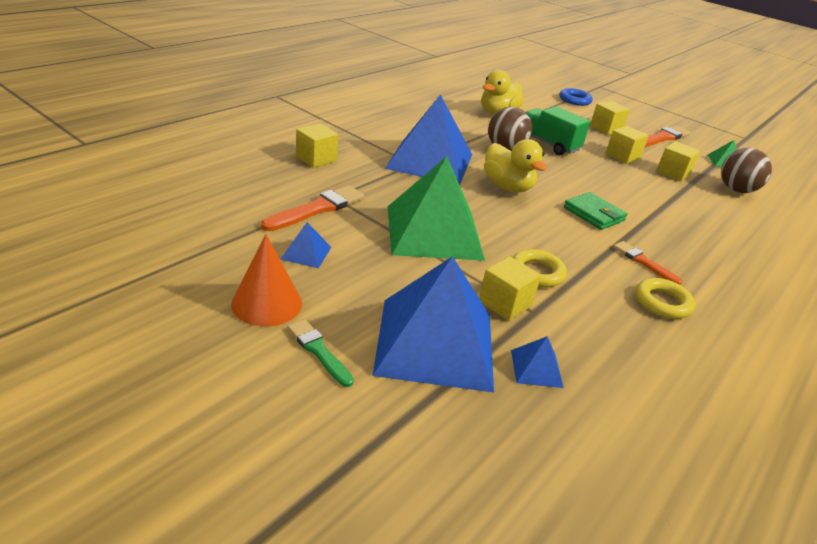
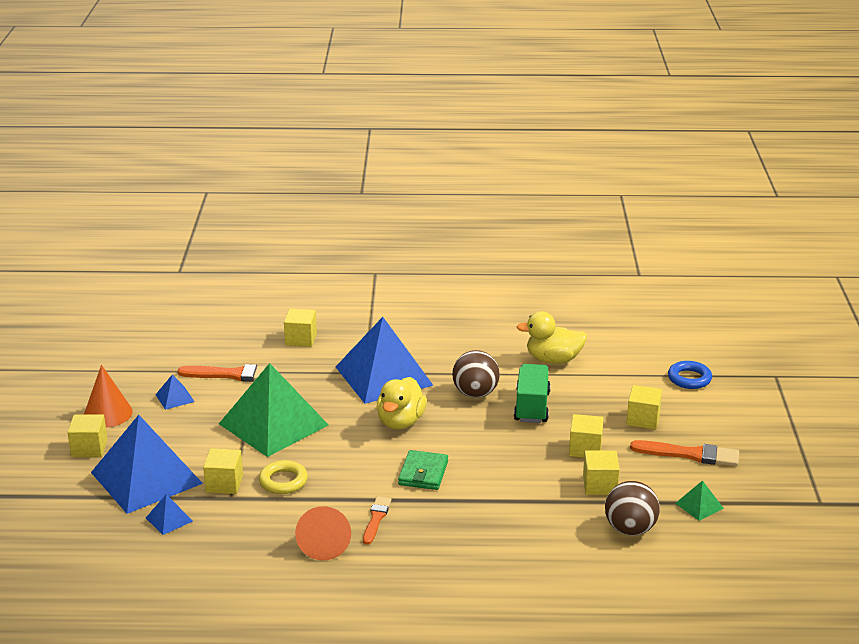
camera: 55 degrees right, 5 degrees down
(318, 351) = (89, 448): green brush -> yellow cube
(662, 303) = (324, 543): yellow ring -> orange cone

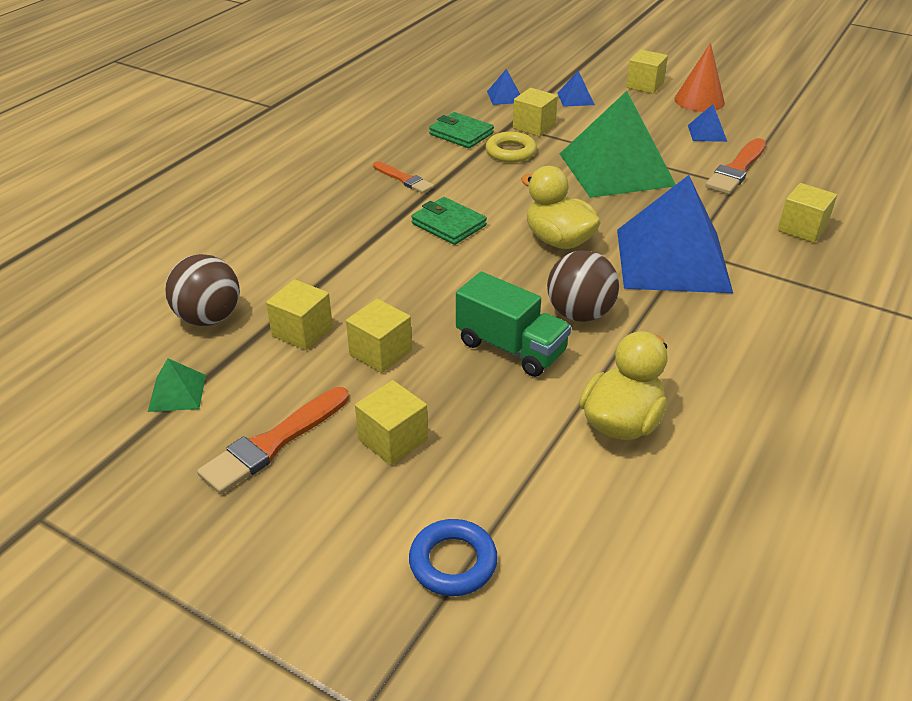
camera: 120 degrees right, 10 degrees up
(146, 478) = (575, 98): blue pyramid -> blue pyramid, size x0.40
(269, 518) = (461, 134): none -> green wallet
(324, 543) = (398, 148): orange cone -> none

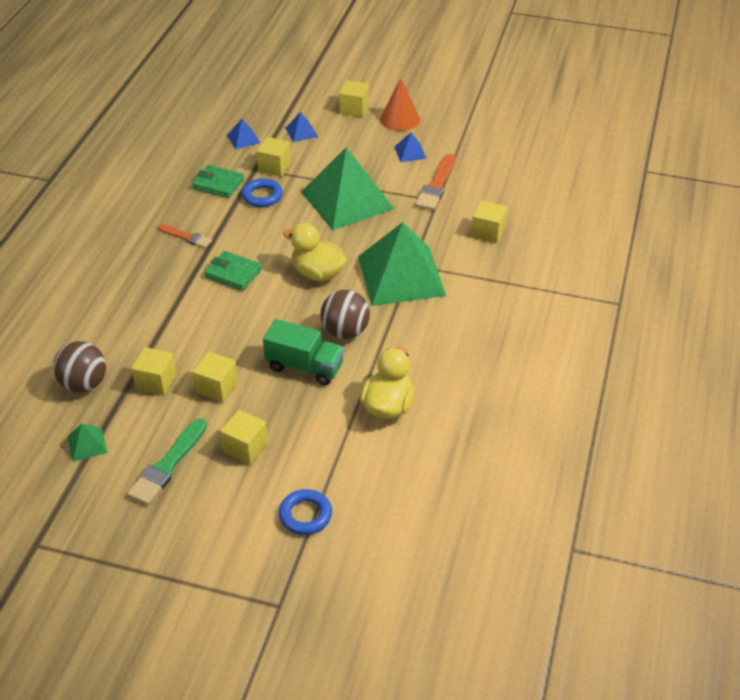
camera: 15 degrees left, 5 degrees up
(273, 443) = (167, 465): orange brush -> green brush
(510, 152) = (262, 196): yellow ring -> blue ring
(672, 260) = (401, 275): blue pyramid -> green pyramid

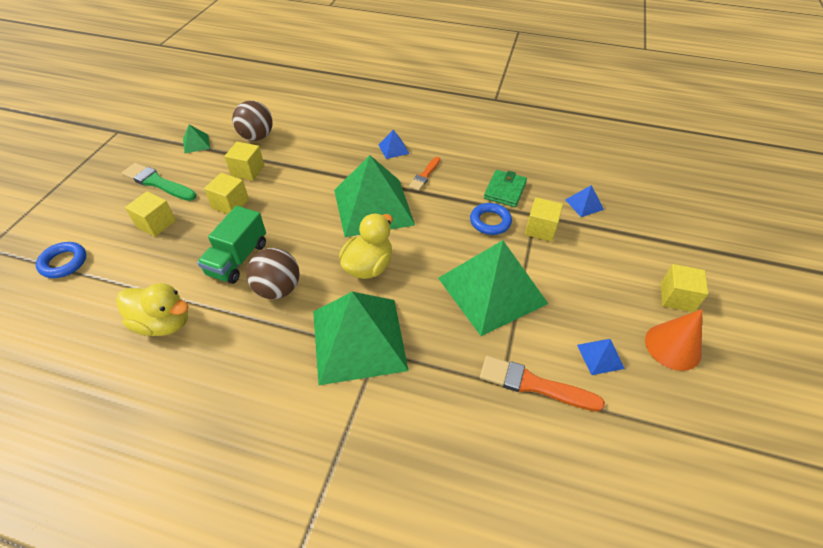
camera: 90 degrees right, 5 degrees up
(233, 273) = (373, 207): green wallet -> green pyramid
(301, 132) = (611, 249): blue pyramid -> blue pyramid (393, 149)
(488, 232) = (438, 444): yellow cube -> none

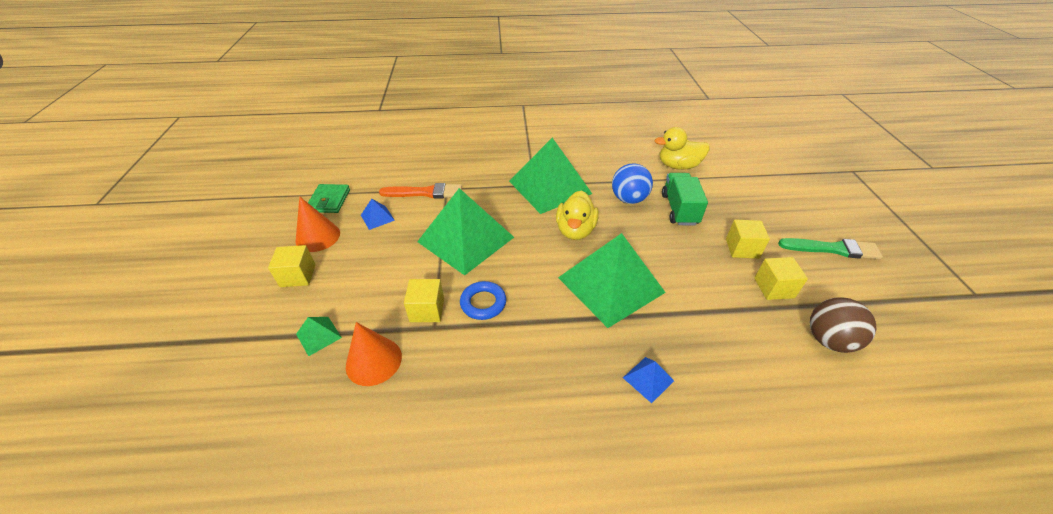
camera: 160 degrees right, 5 degrees down
(64, 263) = (790, 177): blue ring -> none
(156, 223) = (774, 216): yellow cube -> none
(196, 143) = (874, 305): green pyramid -> green pyramid (318, 335)
(278, 289) = (628, 199): brown ball -> blue ball
(425, 175) = (582, 344): orange brush -> none
(505, 190) = (476, 352): green wallet -> green wallet (329, 201)
(584, 204) = (373, 361): blue pyramid -> orange cone

